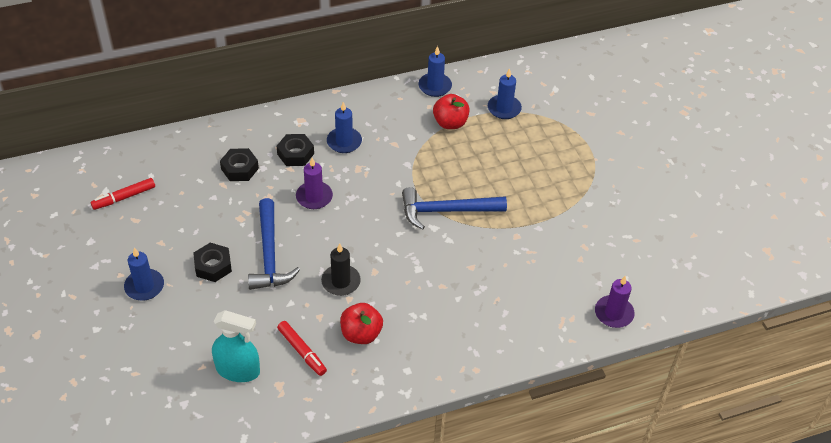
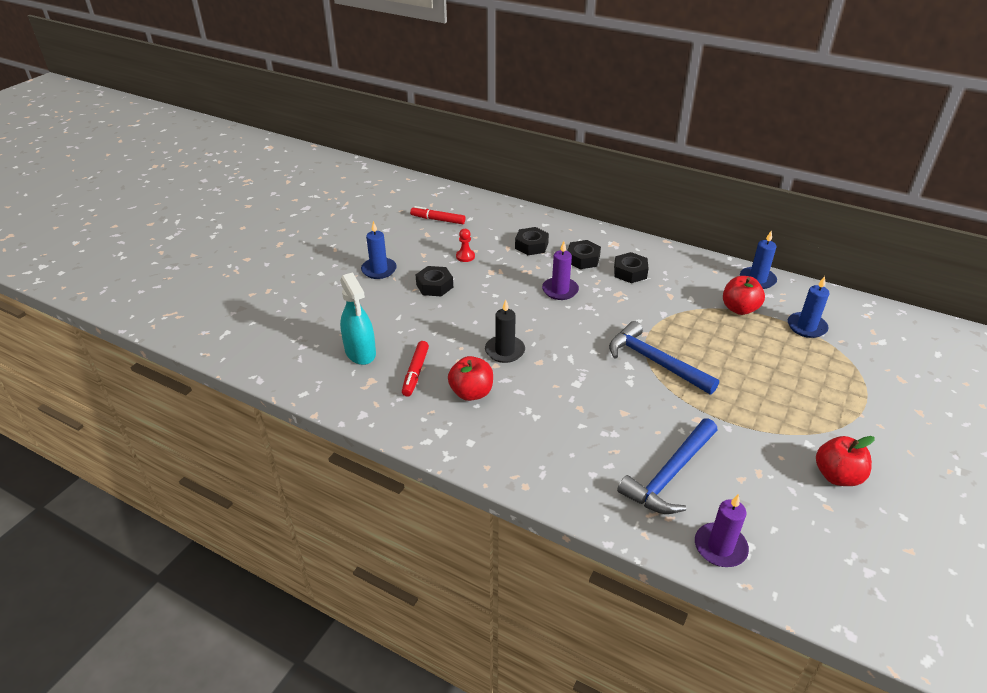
camera: 50 degrees right, 10 degrees down
(200, 219) = (465, 256): none -> red pawn
(269, 254) = (479, 303): blue hammer -> blue hammer (669, 475)
(344, 142) = (630, 272): blue candle -> black nut
(622, 215) = (837, 476): none -> red apple

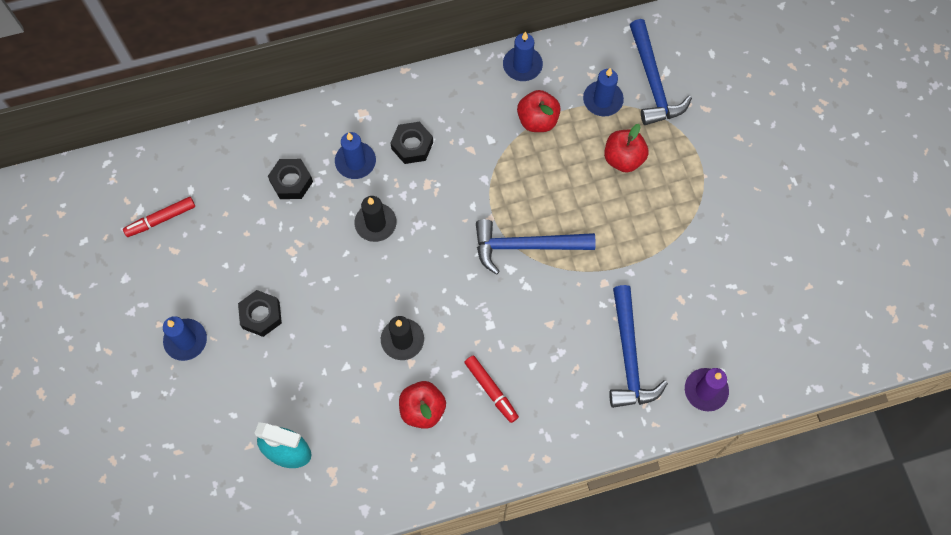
camera: 45 degrees left, 30 degrees up
(415, 372) = (357, 430): red marker -> red marker (491, 390)
(465, 256) = (246, 251): red pawn -> none
(560, 290) = (375, 223): purple candle -> black candle
(583, 259) = (355, 162): black nut -> blue candle
(837, 476) = (729, 256): red apple -> red apple (623, 158)
(863, 340) = (653, 82): none -> blue hammer

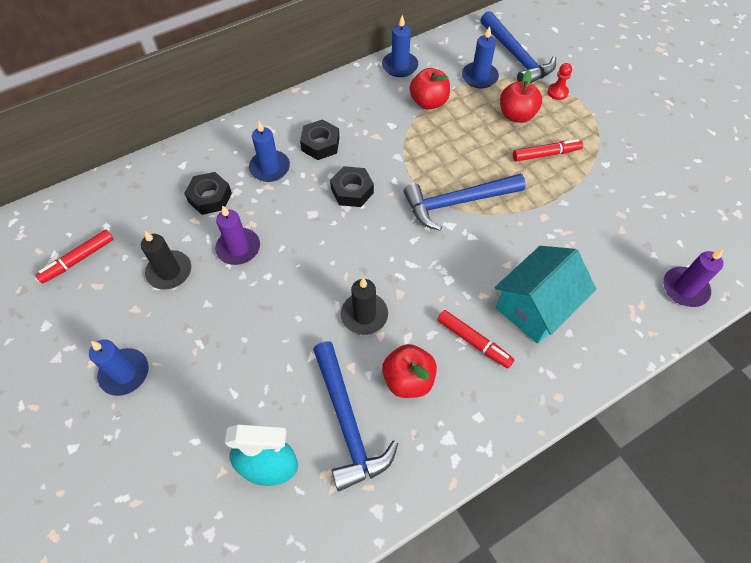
camera: 15 degrees left, 10 degrees down
(261, 315) = (205, 327): black nut -> black nut (352, 191)
(306, 243) = (238, 248): none -> purple candle
(375, 223) = (304, 215): black candle -> black candle (169, 272)
(559, 372) = (535, 306): none -> turquoise house
(629, 357) = (597, 276): blue hammer -> blue hammer (347, 423)
(635, 213) = (546, 154): none -> red marker
(678, 140) = (557, 92): none -> red pawn

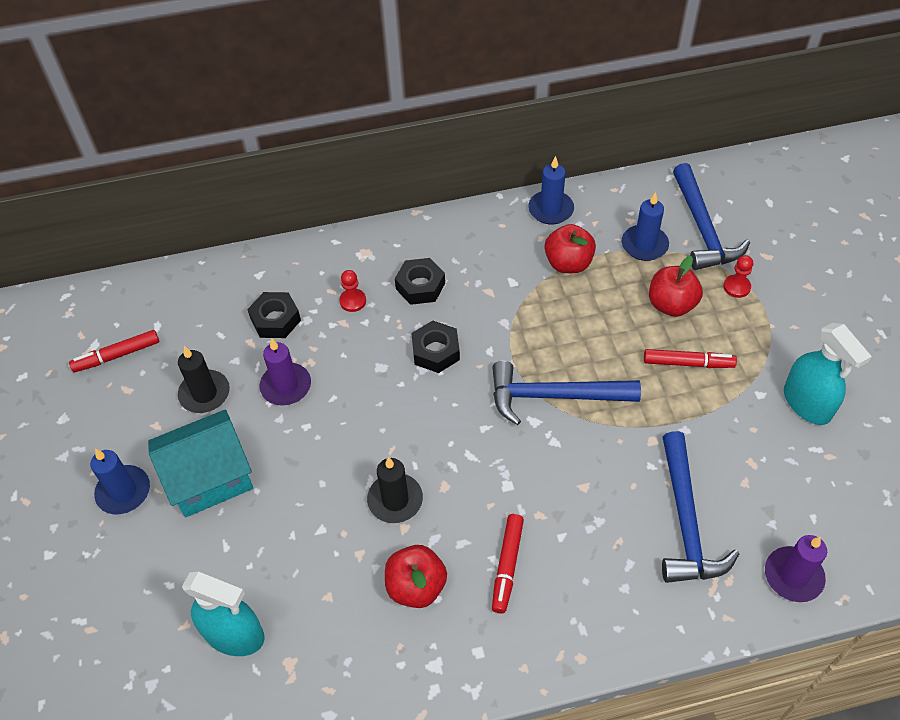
camera: 20 degrees right, 5 degrees down
(270, 168) = (353, 301): blue candle -> red pawn
(347, 423) = (332, 614): blue hammer -> blue hammer (685, 521)
(473, 342) = (507, 566): red marker -> red marker turned 45 degrees clockwise
(535, 306) = (596, 545): turquoise house -> turquoise house (210, 478)
(641, 162) = (807, 403): none -> turquoise spray bottle

